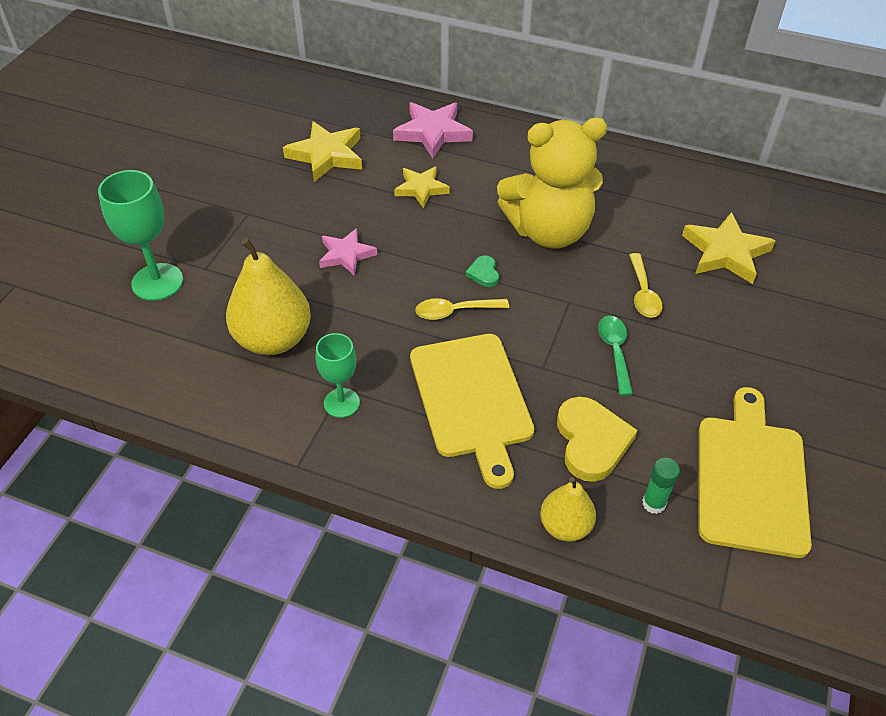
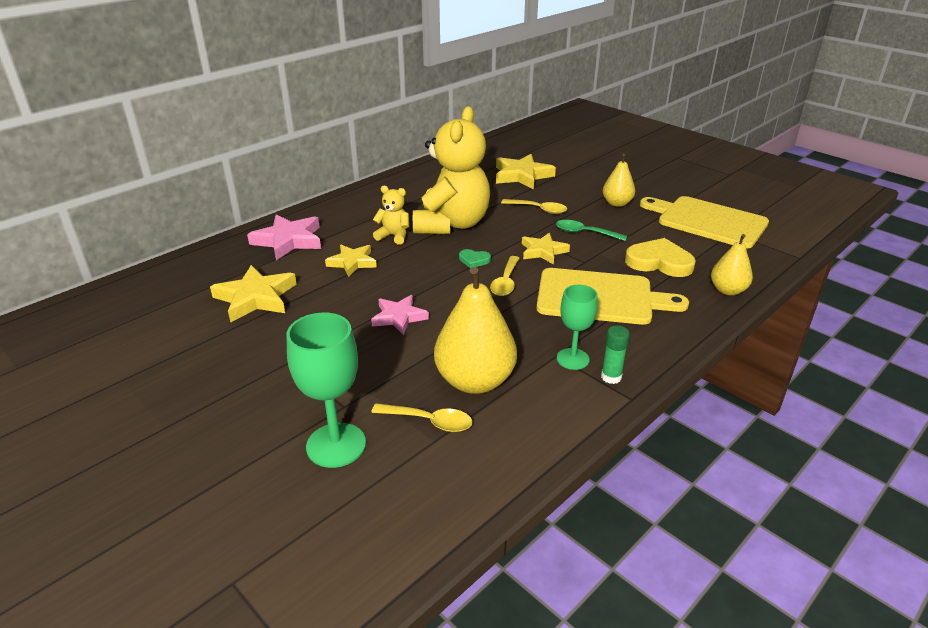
camera: 65 degrees left, 15 degrees down
(206, 327) = (429, 421): none -> yellow spoon
(491, 197) = (393, 236): none -> yellow teddy bear
(542, 324) = (543, 251): none -> yellow star
(653, 503) = (717, 255): green glue stick -> green glue stick (611, 377)
(723, 366) = (617, 203): none -> yellow pear

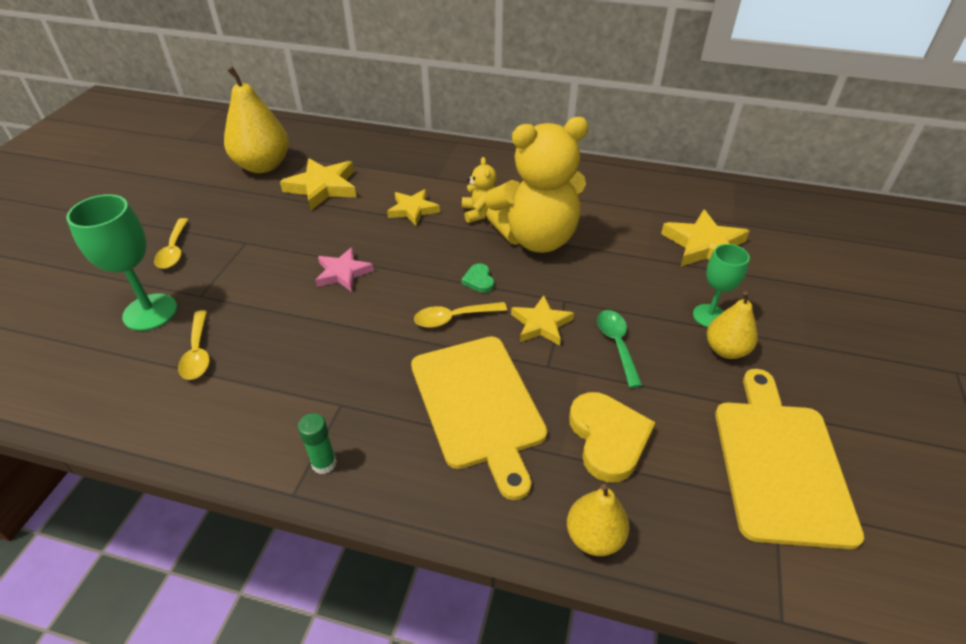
camera: 60 degrees right, 10 degrees up
(288, 240) = (421, 163): pink star -> none
(475, 381) = (268, 359): yellow pear -> yellow pear (263, 166)
(539, 209) = (634, 287): yellow spoon -> yellow spoon (174, 250)
(572, 359) = (341, 420): green goblet -> green goblet (709, 316)

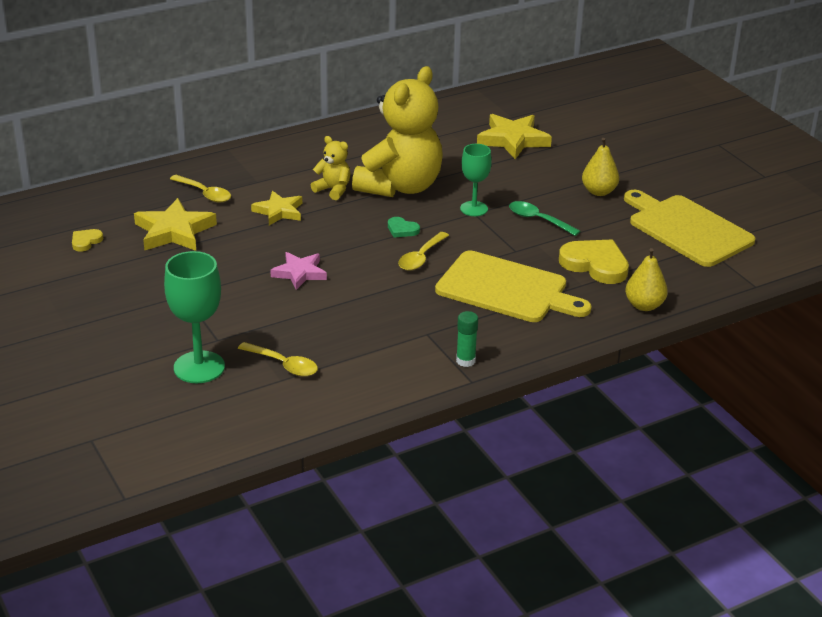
camera: 45 degrees left, 10 degrees down
(174, 250) = (134, 328): yellow spoon -> yellow spoon (205, 194)
(263, 166) = (86, 241): yellow pear -> yellow heart
(541, 324) = (479, 232): yellow star -> none
(709, 316) = (568, 179): green goblet -> green goblet (474, 209)

